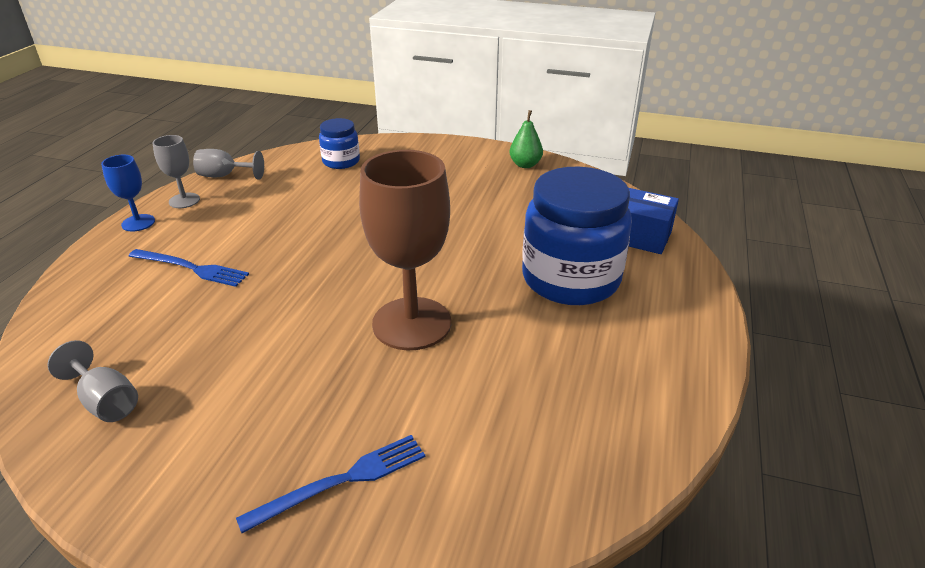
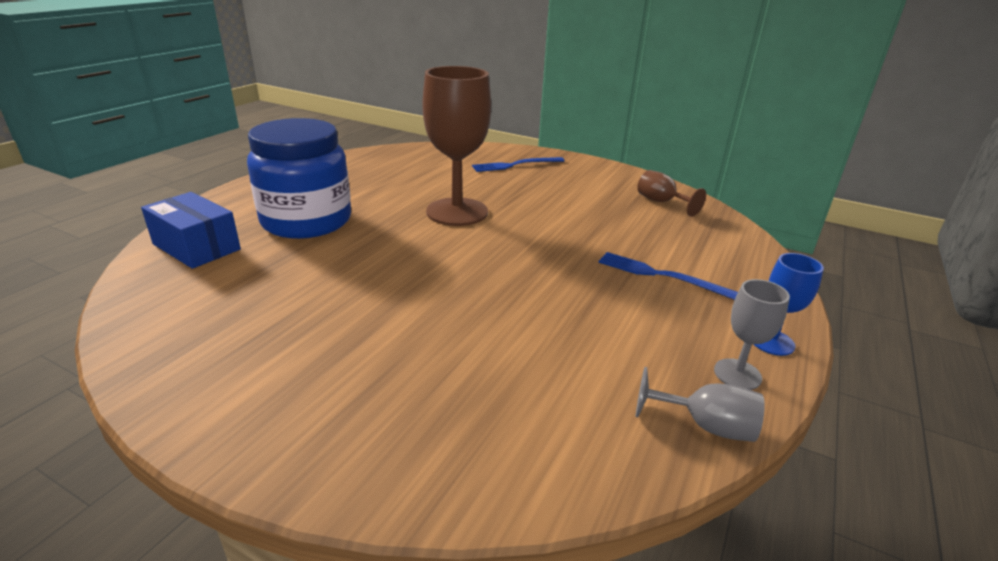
camera: 170 degrees left, 5 degrees down
(106, 401) = (661, 202): grey goblet -> brown goblet
(341, 161) = (494, 433): blue jar -> none
(525, 165) = (179, 368): green pear -> none

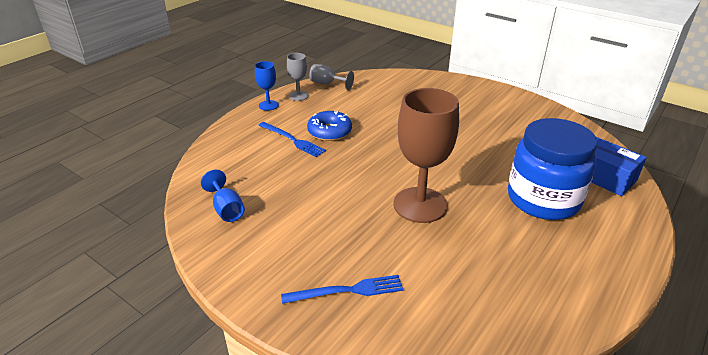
camera: 170 degrees left, 5 degrees up
(611, 292) = (329, 132): none -> blue donut
(661, 202) = (226, 209): brown goblet -> blue goblet

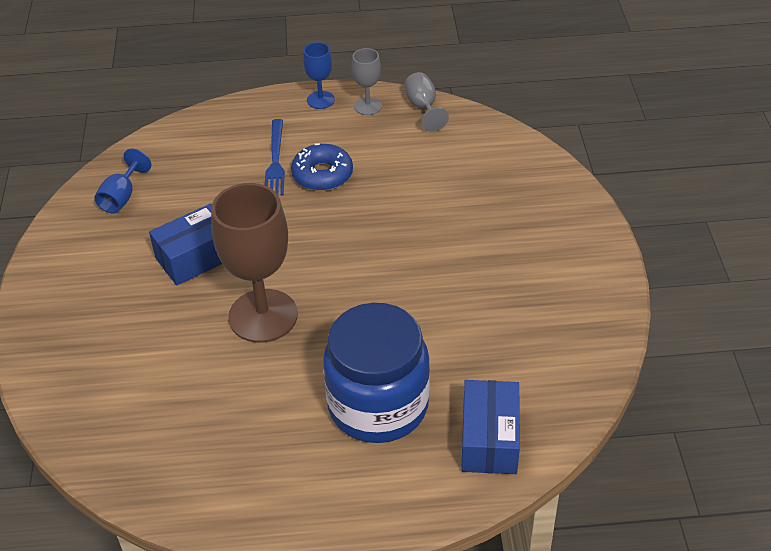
camera: 50 degrees right, 10 degrees up
(332, 205) = (196, 257): none -> blue box
(347, 290) = (91, 338): blue fork -> none

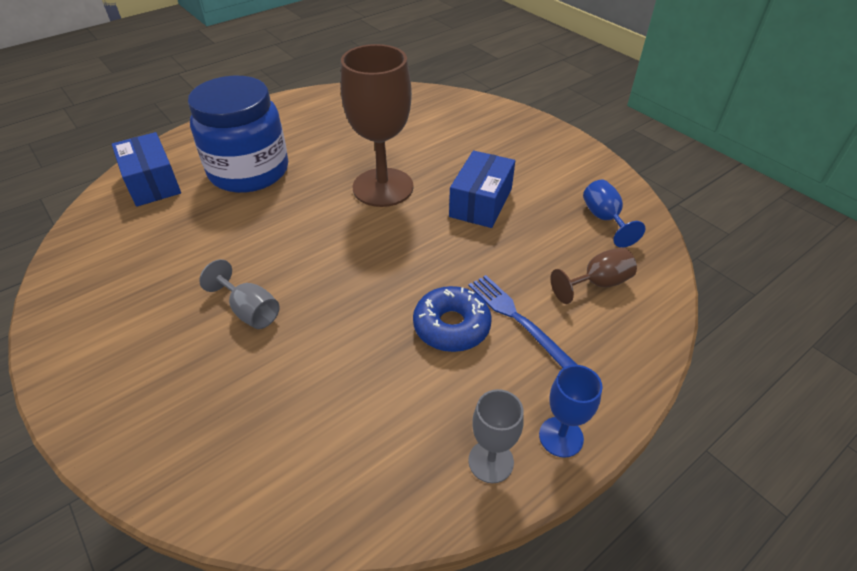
camera: 145 degrees right, 0 degrees up
(195, 157) = (597, 283): none -> brown goblet
(423, 107) = (412, 504): grey goblet -> grey goblet (250, 311)

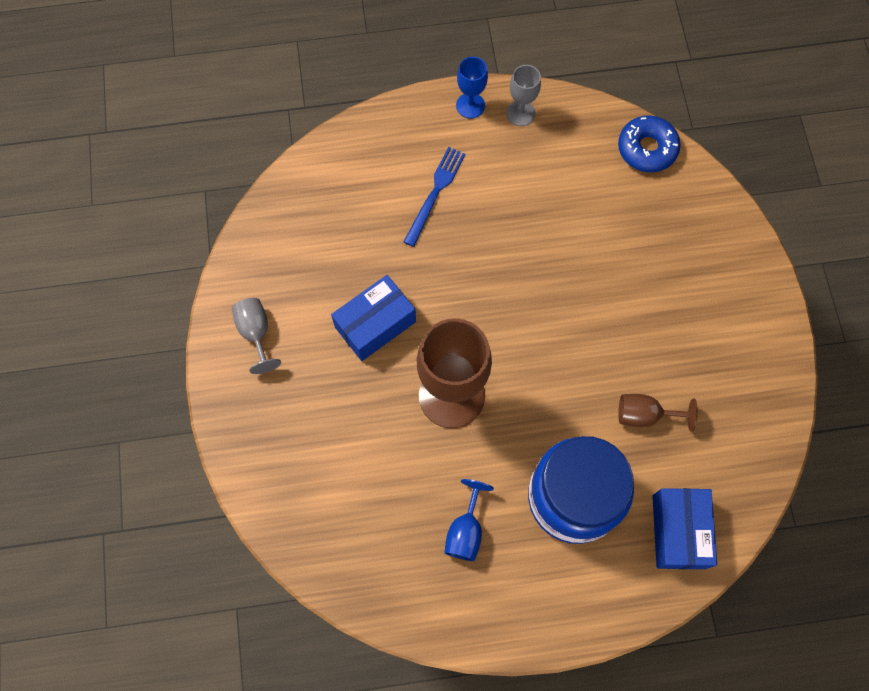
camera: 150 degrees left, 25 degrees up
(250, 311) = (627, 302): grey goblet -> grey goblet (256, 333)
(451, 326) = (485, 211): blue donut -> blue donut (647, 149)
(517, 319) = (435, 193): blue fork -> blue fork turned 150 degrees counterclockwise
(597, 283) = (352, 190): brown goblet -> brown goblet (645, 415)
(604, 219) = (286, 247): blue goblet -> blue goblet (465, 531)

